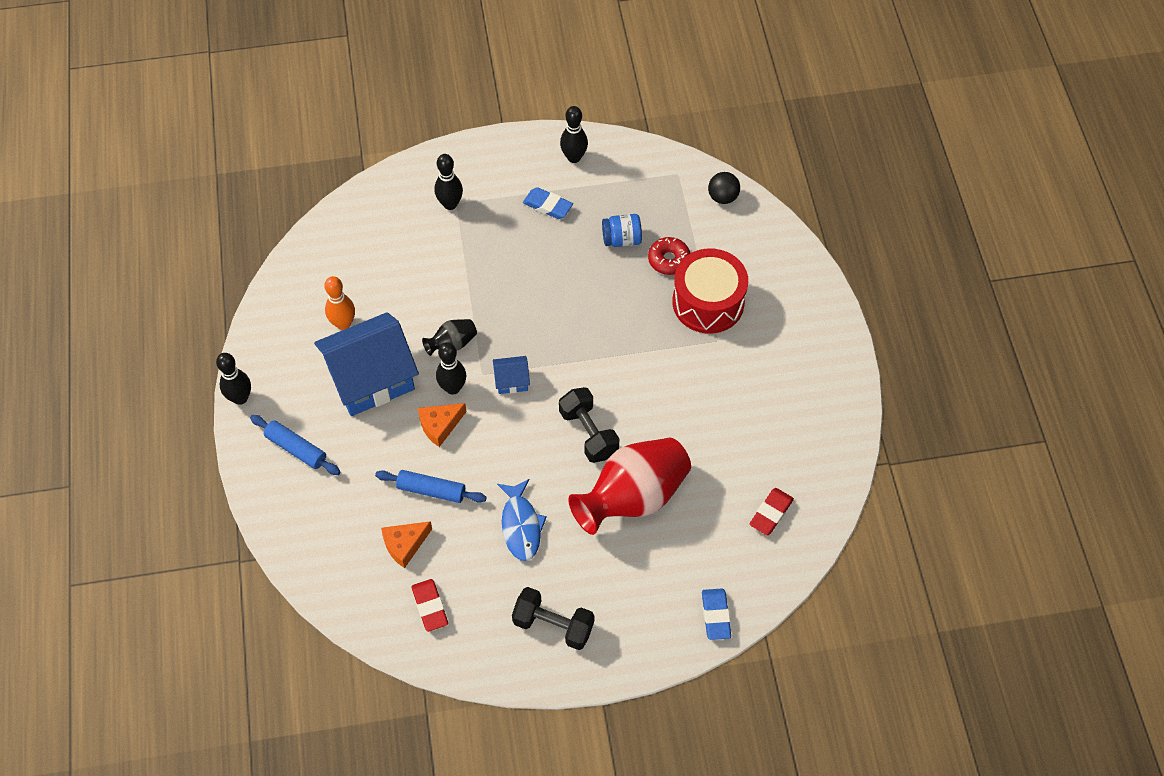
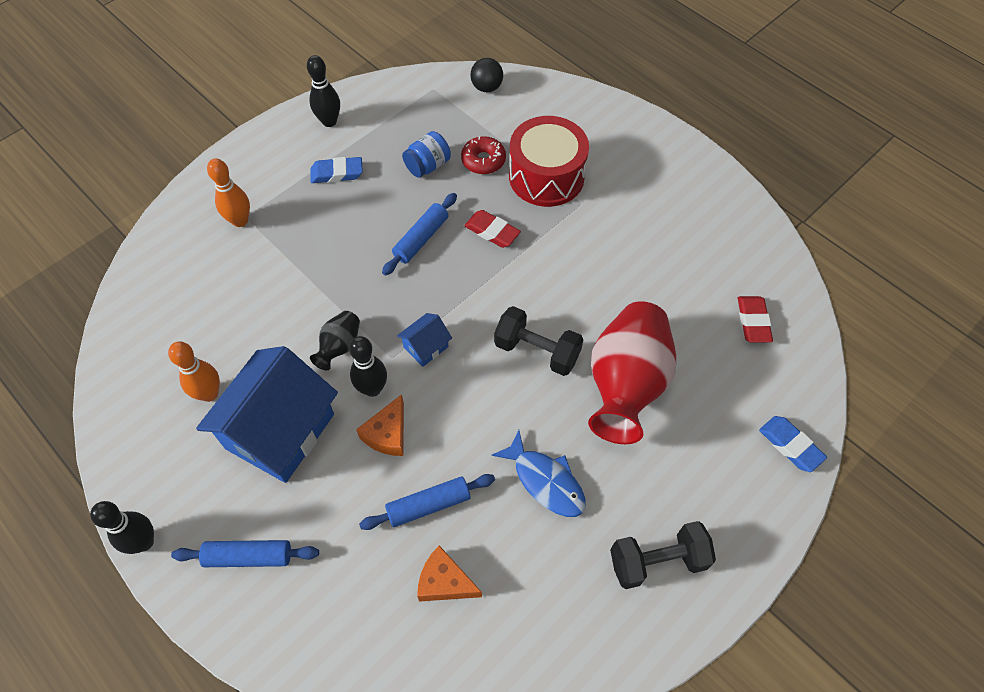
camera: 35 degrees left, 0 degrees up
(405, 545) = (444, 582): orange cheese -> orange cheese turned 90 degrees clockwise
(430, 607) = (522, 631): red eraser -> red eraser (492, 232)
(450, 204) = (240, 221): black bowling pin -> orange bowling pin
(571, 296) = (421, 239): none -> blue rolling pin

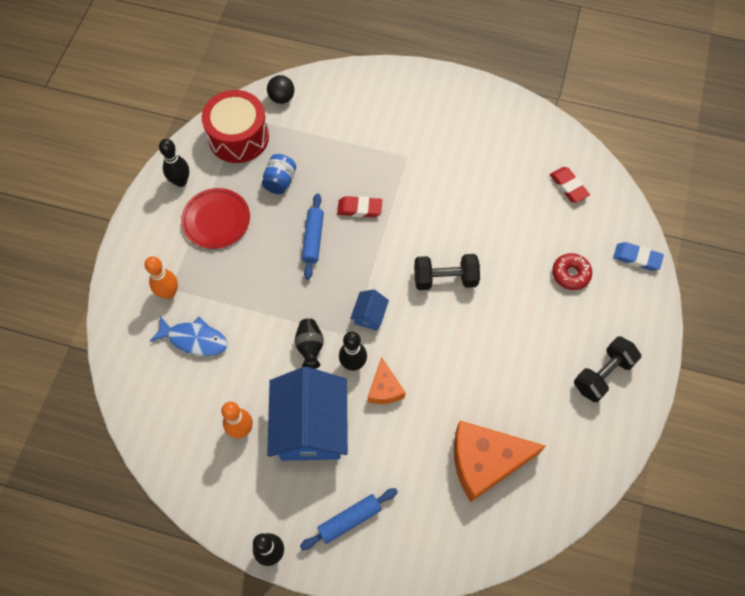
camera: 30 degrees left, 5 degrees up
(337, 173) = (216, 220): blue eraser -> red plate
(428, 505) = (443, 419): blue rolling pin -> none
(444, 582) = (485, 461): orange cheese -> orange cheese, size x1.91
(483, 160) = (317, 157): red donut -> red donut (570, 274)
(545, 481) = (506, 362): blue fish -> blue fish (194, 339)
(546, 176) = (370, 148): red drum -> red drum (238, 137)
(626, 384) = (515, 271): red vase -> none

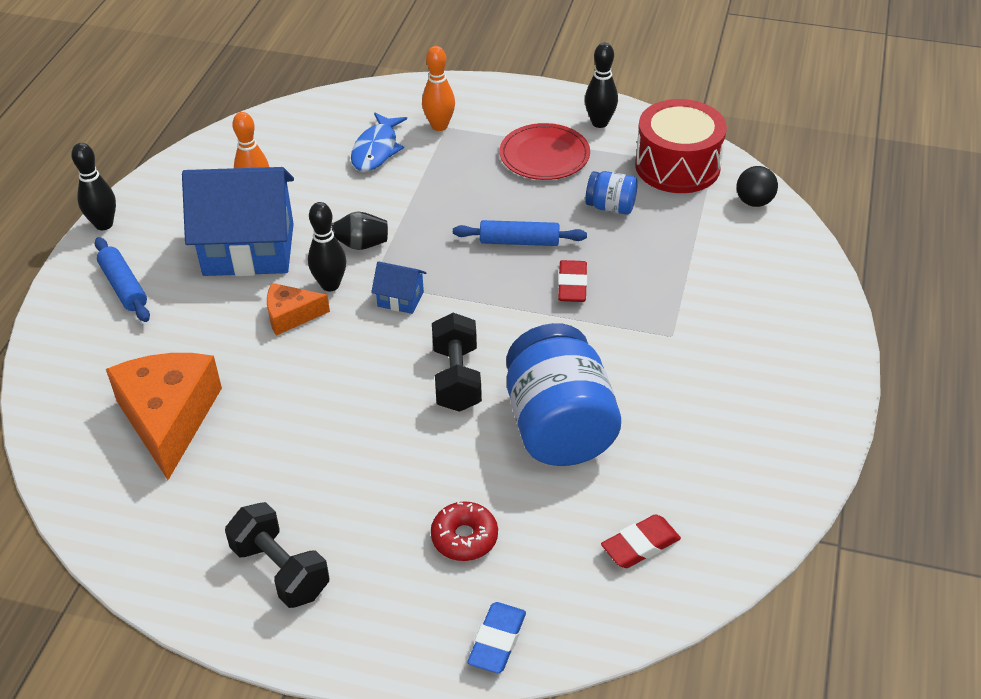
camera: 90 degrees right, 20 degrees down
(484, 222) = (559, 426): none -> blue jar

